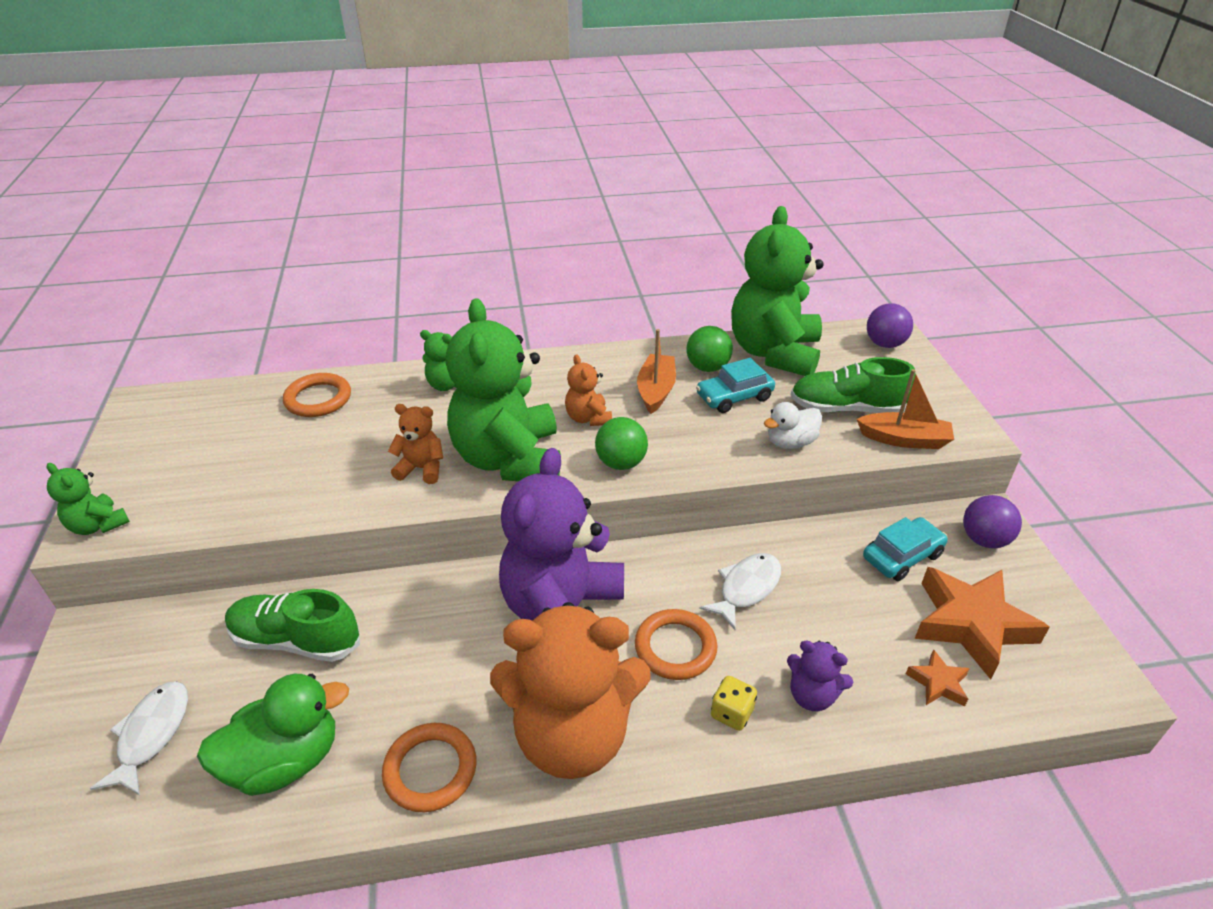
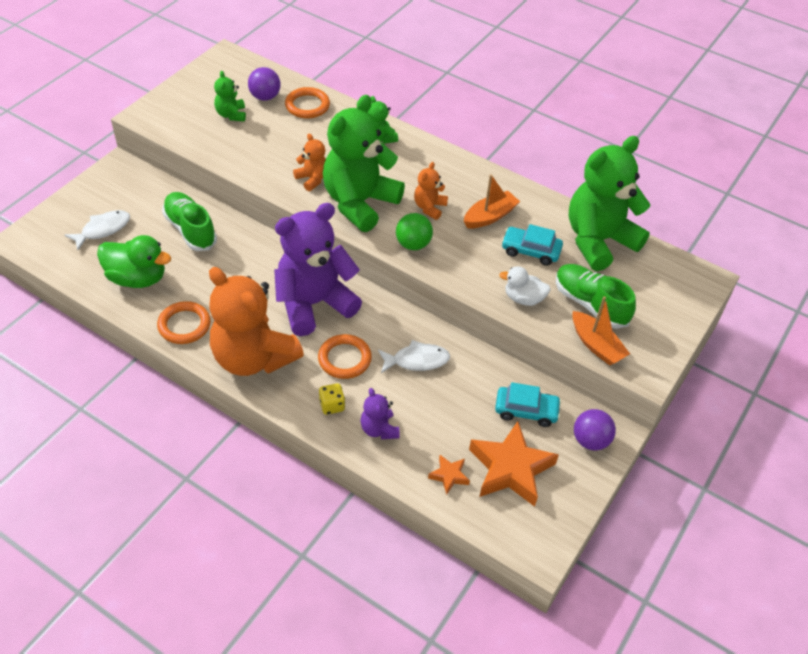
camera: 40 degrees right, 10 degrees up
(98, 525) = (151, 115): green teddy bear -> green teddy bear (231, 115)
(707, 367) = (541, 222): green ball -> none
(884, 344) = (685, 284): purple ball -> purple ball (265, 97)

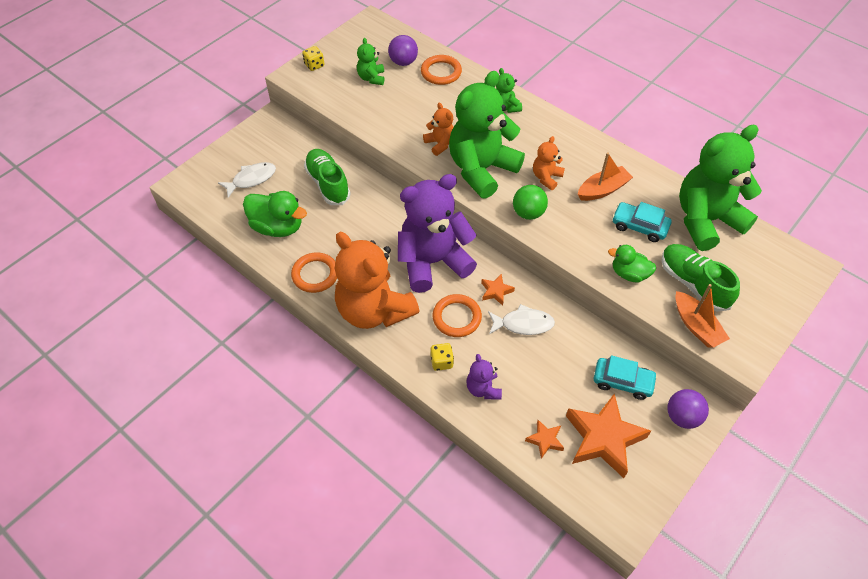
camera: 10 degrees right, 5 degrees up
(166, 104) = (314, 65): none -> yellow dice
(385, 329) = (496, 291): none -> orange star
(523, 298) = (629, 274): white duck -> green duck

